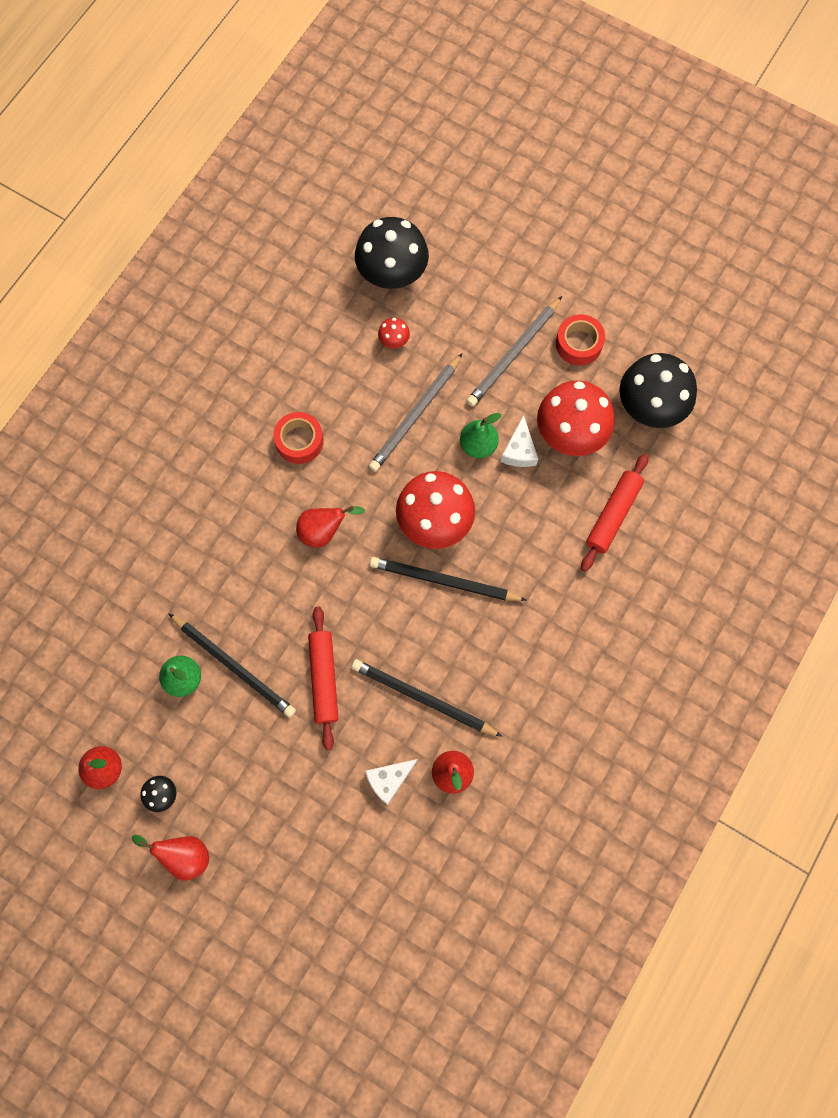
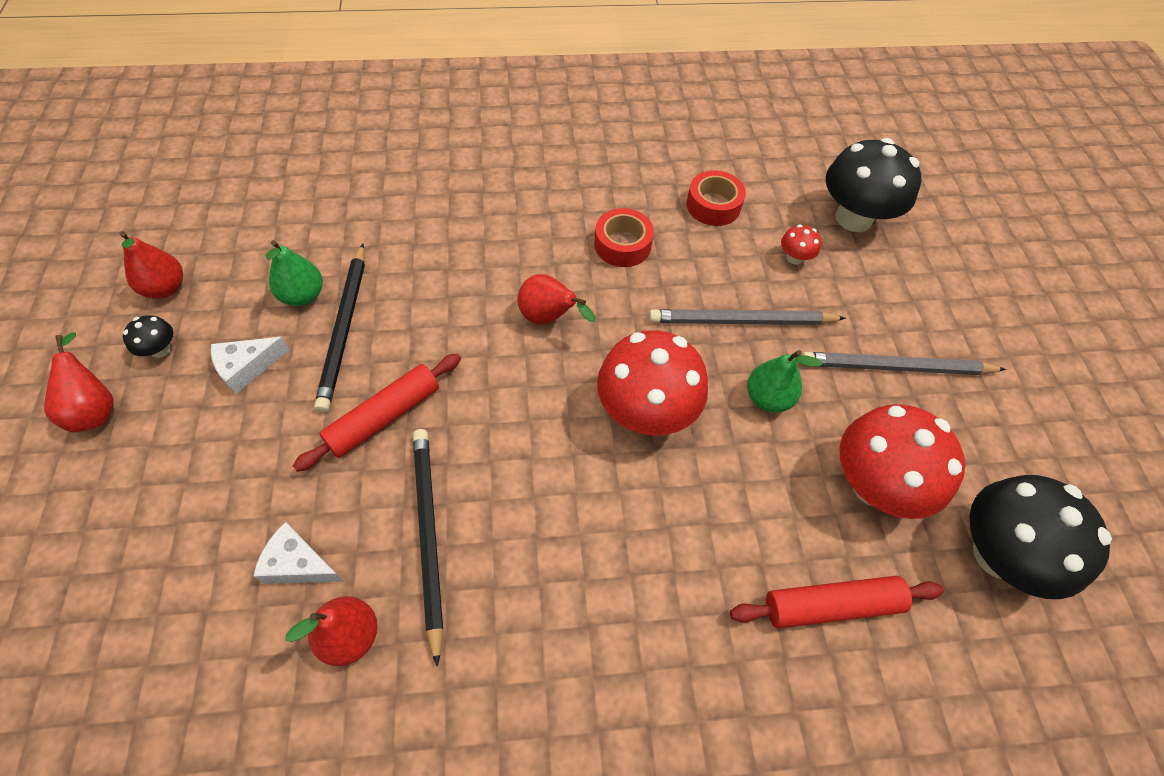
camera: 50 degrees right, 15 degrees down
(444, 581) = (587, 465): black pencil -> none
(519, 450) = (802, 443): white cheese -> white cheese (247, 367)
(578, 344) = (977, 423): red tape -> red tape (713, 205)

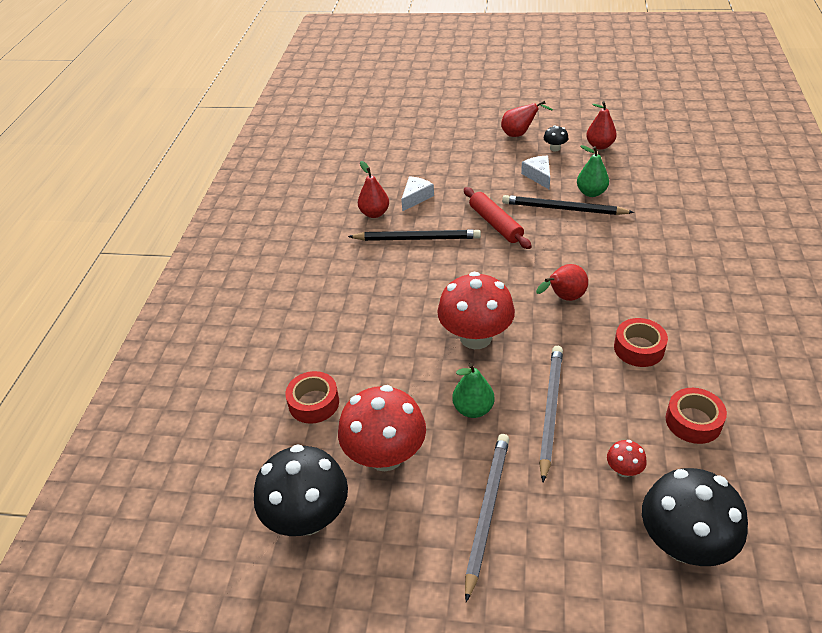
camera: 110 degrees right, 15 degrees down
(831, 606) = (314, 403): red rolling pin -> red tape

